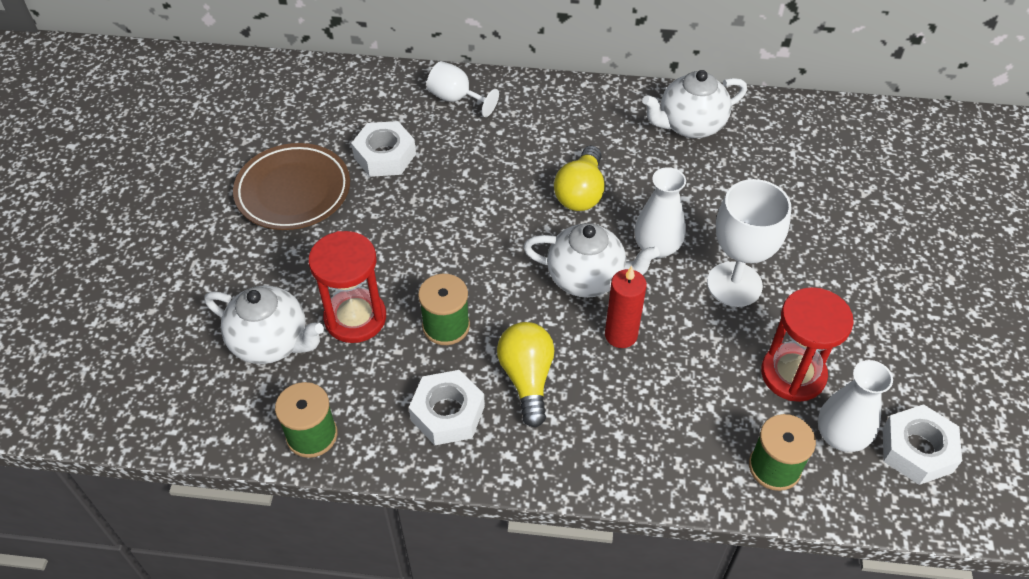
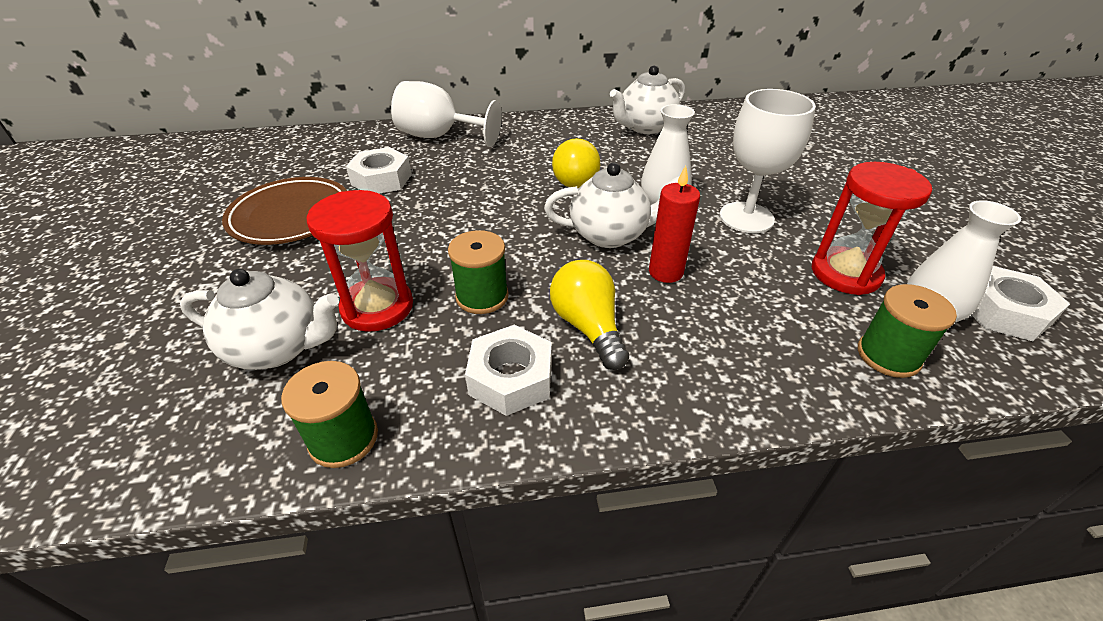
camera: 15 degrees left, 10 degrees down
(456, 99) = (439, 136): white goblet -> white goblet, size x1.61

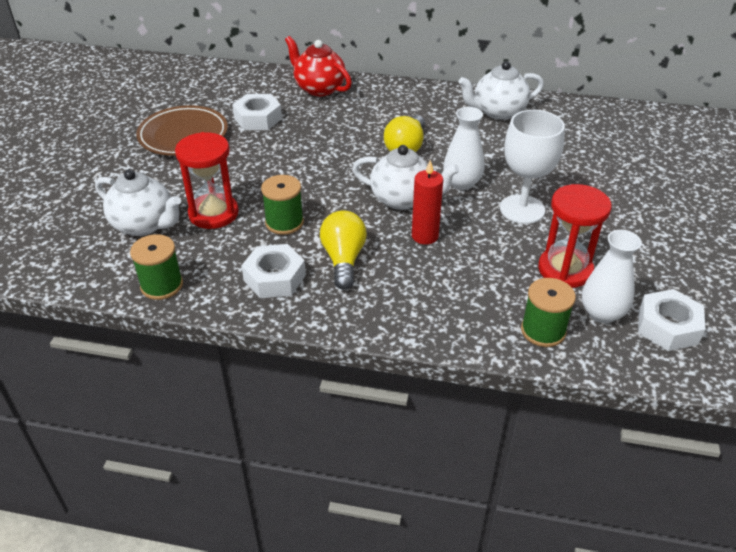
camera: 20 degrees right, 0 degrees up
(439, 136) = (319, 88): white goblet -> red teapot

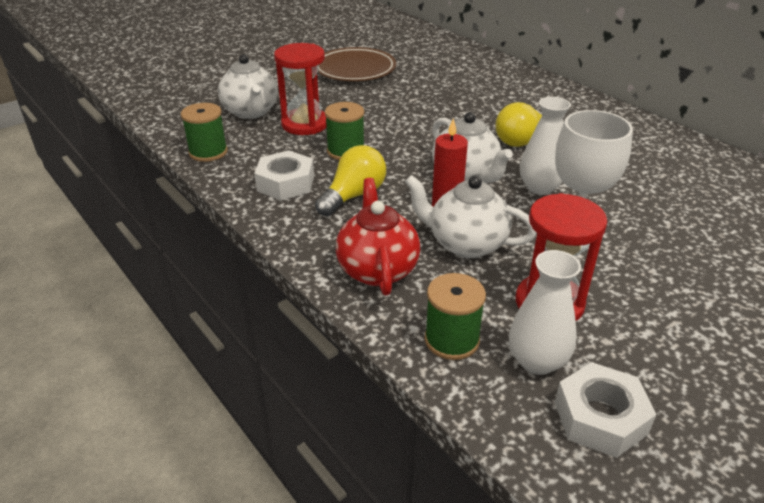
camera: 40 degrees right, 5 degrees down
(258, 118) = (425, 78): white nut -> none
(319, 88) = (504, 74): red teapot -> red teapot (377, 269)
(498, 112) = (660, 148): white teapot -> white teapot (466, 244)

